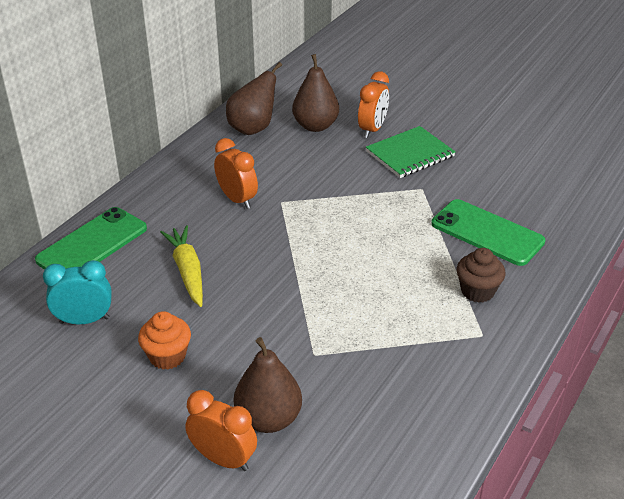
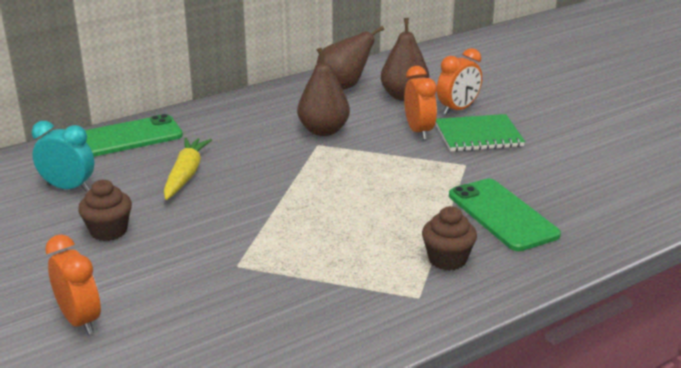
camera: 25 degrees right, 10 degrees down
(167, 356) = (109, 231): orange cupcake -> brown cupcake
(237, 199) = (279, 134): orange clock -> orange clock (419, 131)
(268, 419) = (148, 302): brown pear -> brown pear (323, 131)

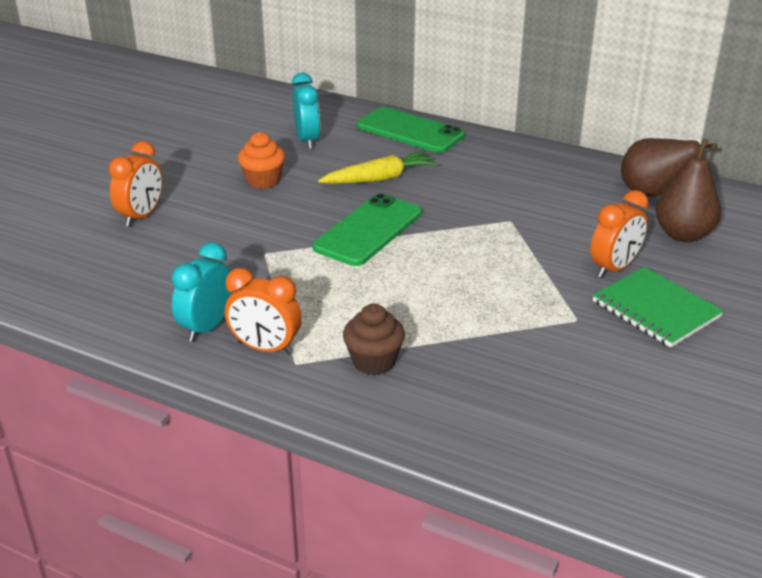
camera: 60 degrees right, 5 degrees up
(109, 231) = (263, 180): brown cupcake -> orange cupcake
(323, 131) = (542, 214): brown pear -> none
(325, 330) = (207, 327): none -> turquoise clock
(457, 109) = (701, 278): orange clock -> orange clock (265, 348)
(502, 215) = (495, 373): green phone -> green phone (368, 230)

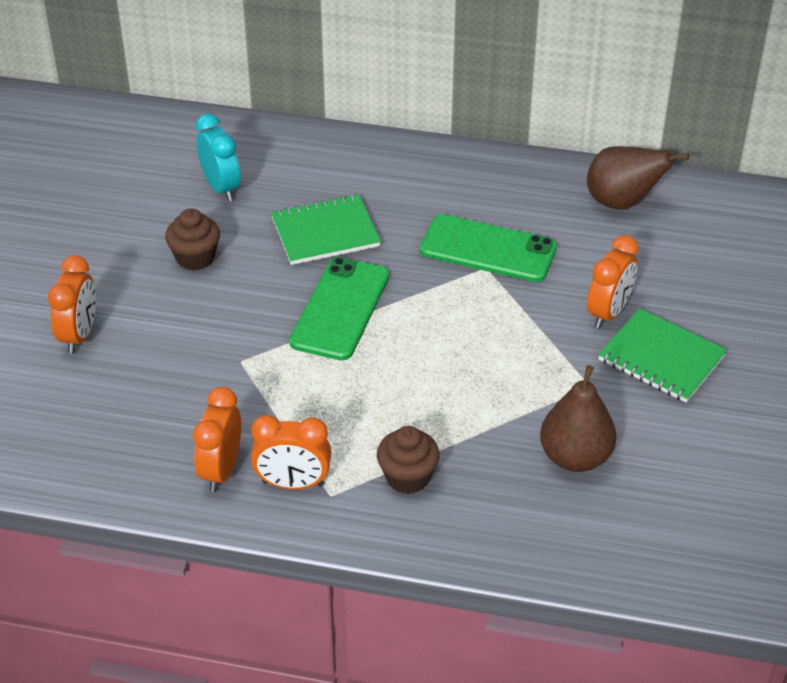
camera: 15 degrees left, 10 degrees up
(207, 327) = (221, 470): turquoise clock -> orange clock
(263, 180) = (195, 258): orange cupcake -> brown cupcake
(379, 179) = (325, 232): yellow carrot -> green notebook
(410, 131) = (334, 153): green phone -> green phone (488, 249)
(683, 234) = (666, 255): brown pear -> brown pear (575, 457)

